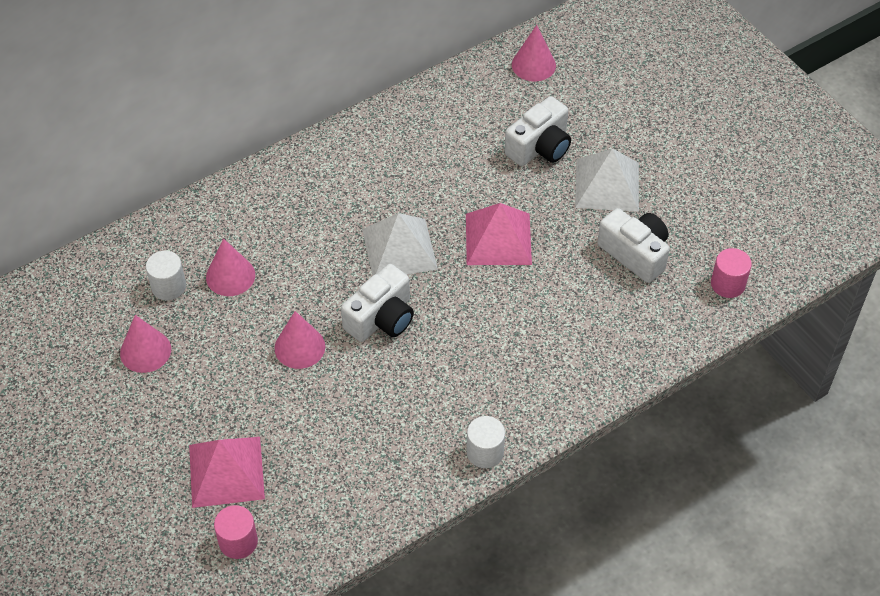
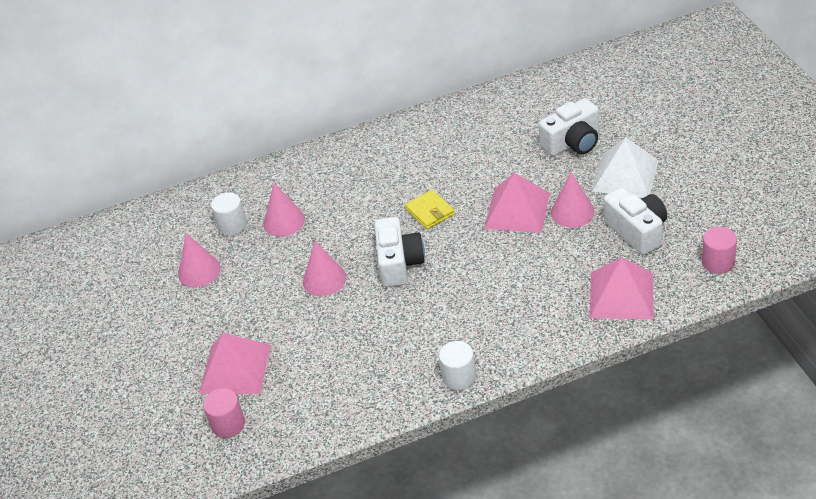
camera: 20 degrees right, 10 degrees down
(381, 318) = (399, 263): white camera -> white camera turned 60 degrees counterclockwise
(399, 248) = (430, 211): white pyramid -> yellow wallet
(533, 65) = (584, 80): pink cone -> pink cone (572, 212)
(635, 333) = (621, 295): none -> pink pyramid

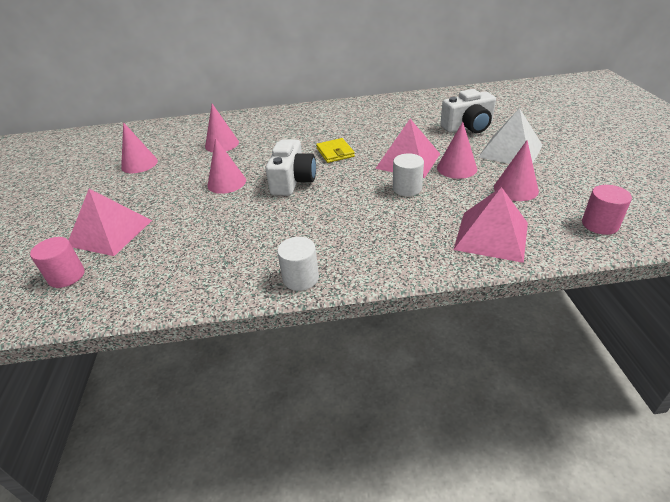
camera: 10 degrees right, 5 degrees down
(232, 225) = (184, 142): white cylinder -> white cylinder (407, 188)
(637, 231) = (516, 189): white camera -> pink cone

